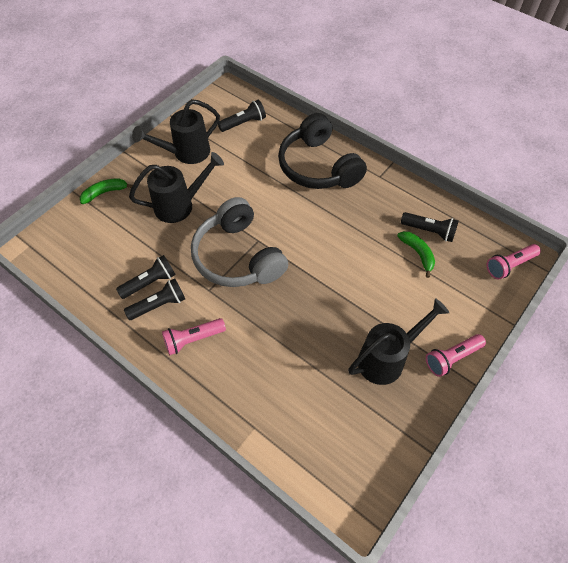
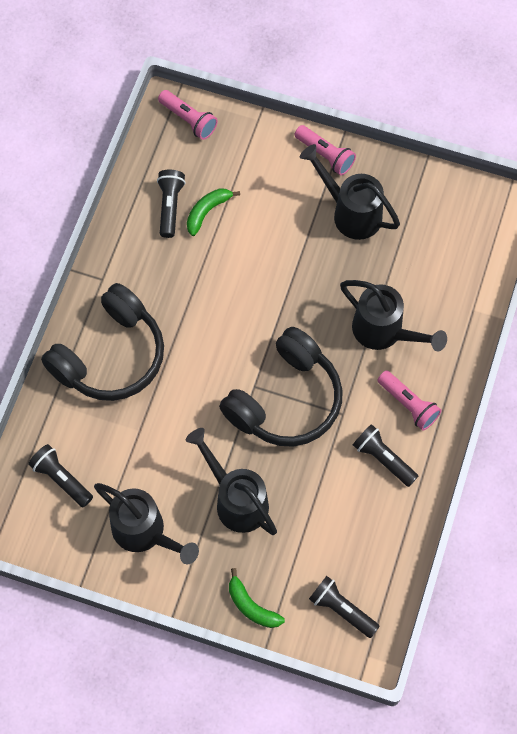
camera: 110 degrees left, 10 degrees up
(150, 282) = (359, 482): black flashlight -> black flashlight (341, 609)
(237, 256) = (286, 400): grey headphones -> black headphones
(264, 344) = (384, 331): none -> black watering can

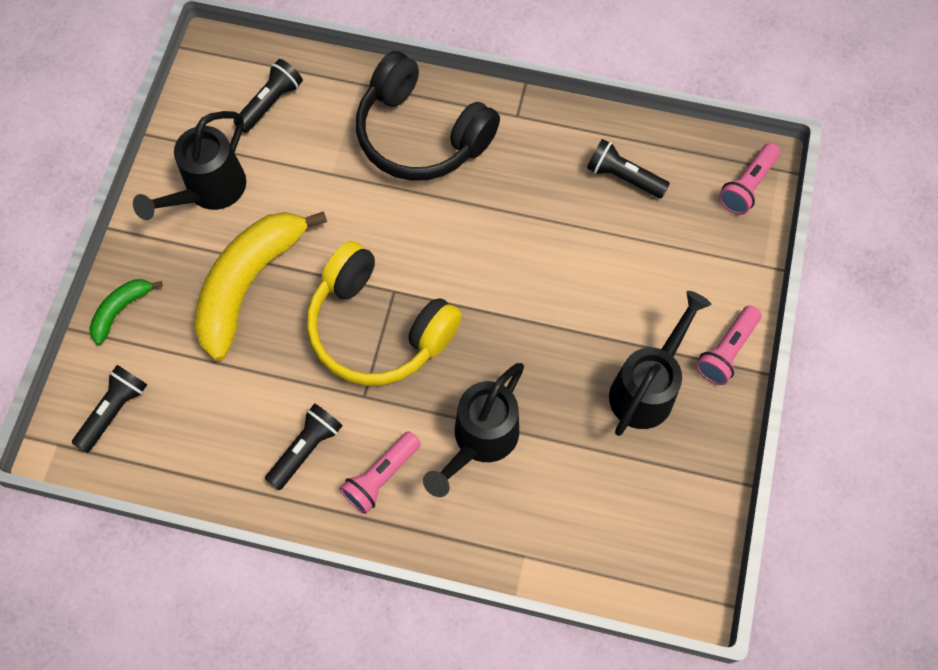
camera: 85 degrees right, 0 degrees up
(170, 206) = (623, 177): black flashlight -> black flashlight turned 150 degrees counterclockwise
(207, 211) = (622, 218): green banana -> none
(236, 500) = (249, 283): black watering can -> yellow banana
(286, 400) = (378, 328): black headphones -> yellow headphones

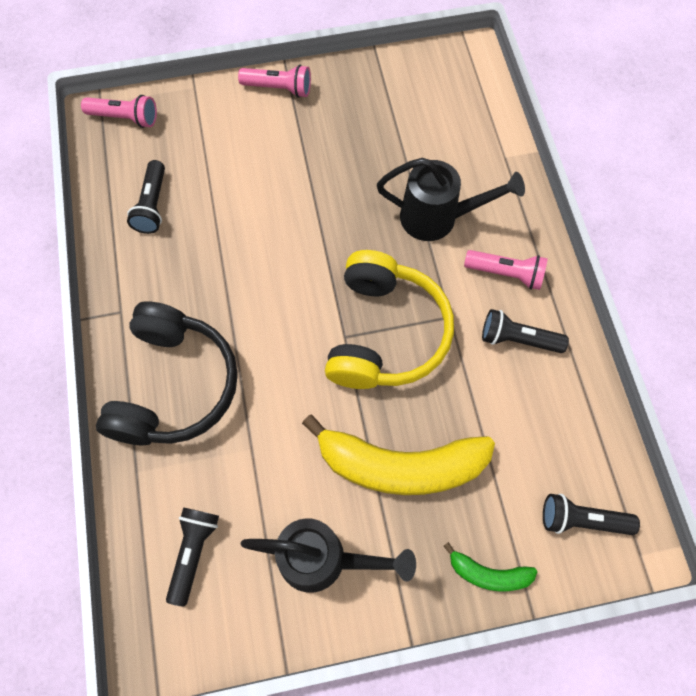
camera: 115 degrees left, 0 degrees up
(271, 103) = (194, 552): black flashlight -> black flashlight turned 90 degrees clockwise
(646, 388) = (335, 127): black watering can -> none

